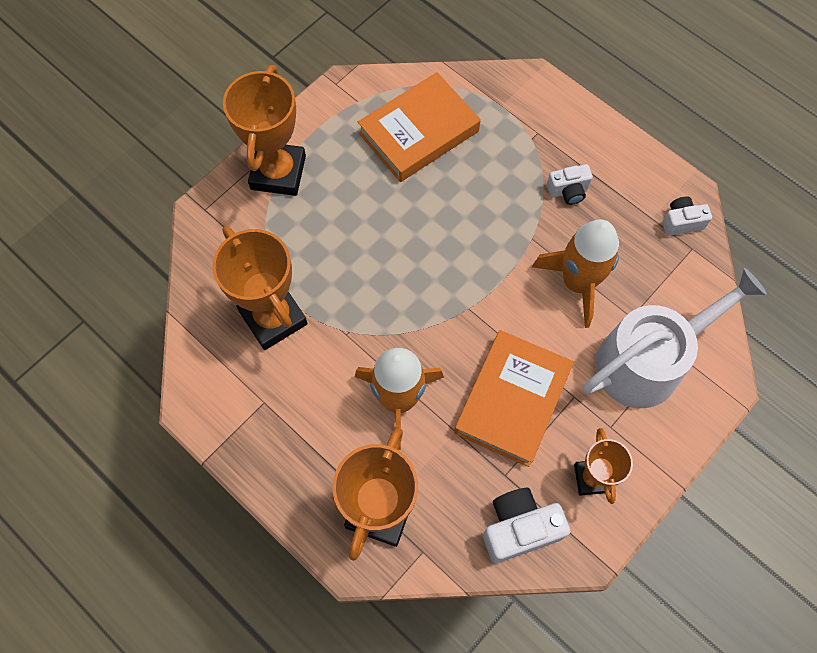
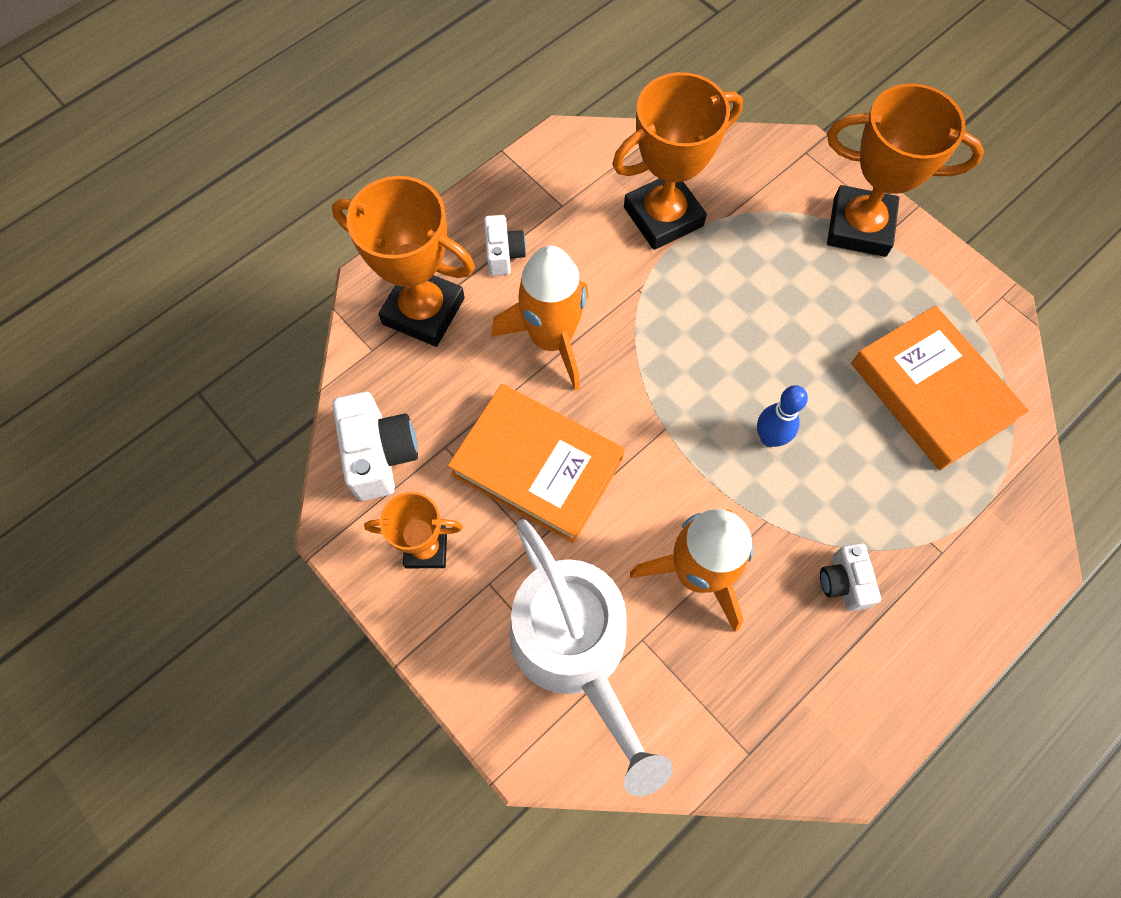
camera: 95 degrees right, 0 degrees up
(467, 236) = (769, 438): none -> blue bowling pin
(681, 222) = (794, 745): white camera -> white camera (503, 254)

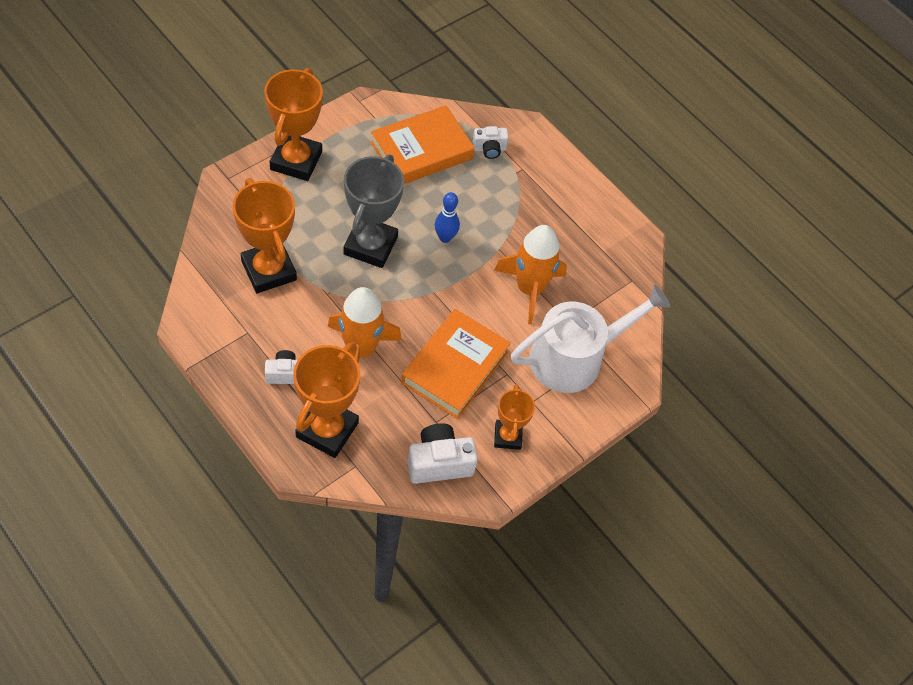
camera: 95 degrees left, 10 degrees down
(731, 336) = (370, 245): none -> grey trophy
(843, 582) = (538, 218): white camera -> white camera (489, 149)

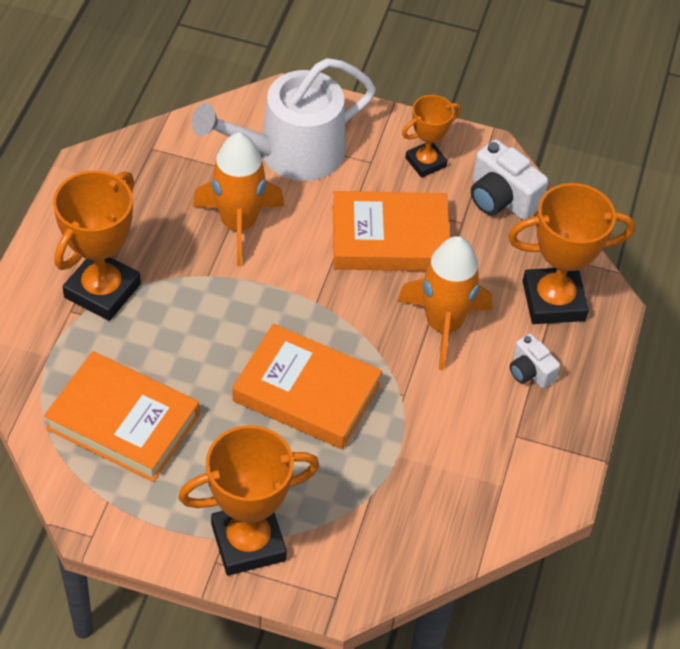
camera: 120 degrees left, 5 degrees down
(269, 270) = (425, 467): orange trophy -> orange trophy (102, 290)
(370, 245) = (306, 392): grey trophy -> orange book
(445, 237) = (235, 330): blue bowling pin -> none
(489, 149) = (64, 357): white camera -> none
(574, 358) = (291, 152): white watering can -> white watering can turned 60 degrees counterclockwise

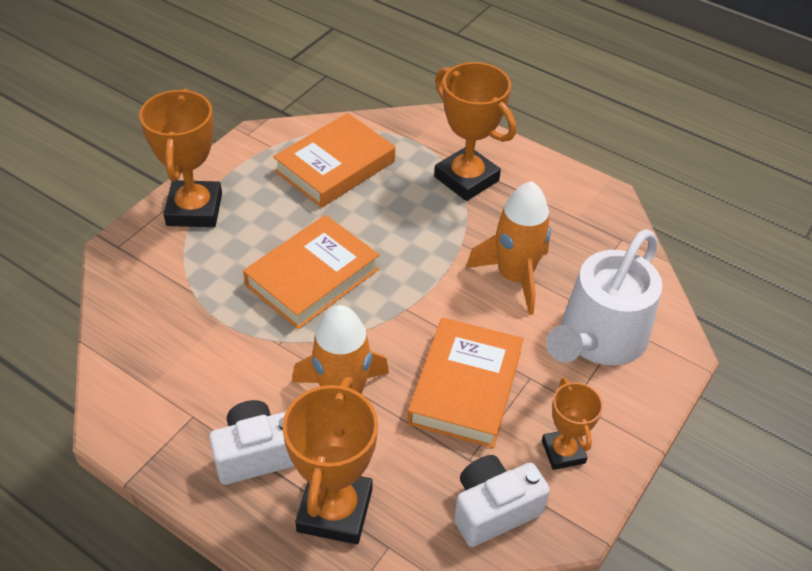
camera: 110 degrees right, 5 degrees down
(291, 152) = (598, 338): white watering can -> white watering can turned 135 degrees counterclockwise
(530, 371) = (257, 454): white camera -> white camera, size x1.64

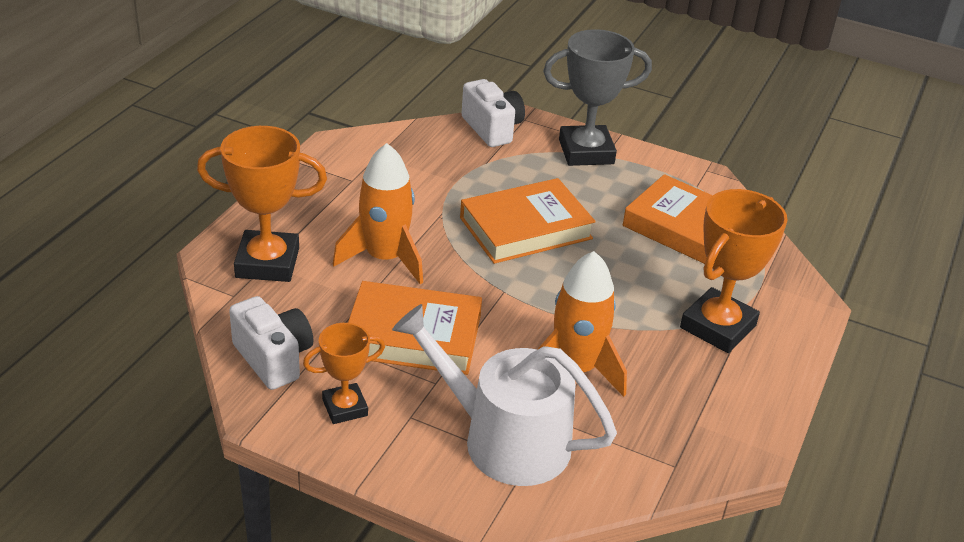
camera: 80 degrees right, 10 degrees down
(194, 209) = (586, 152): orange trophy -> grey trophy
(257, 454) = (318, 216): white camera -> white camera (492, 129)
(312, 277) = (526, 228): orange book -> orange book turned 60 degrees counterclockwise

